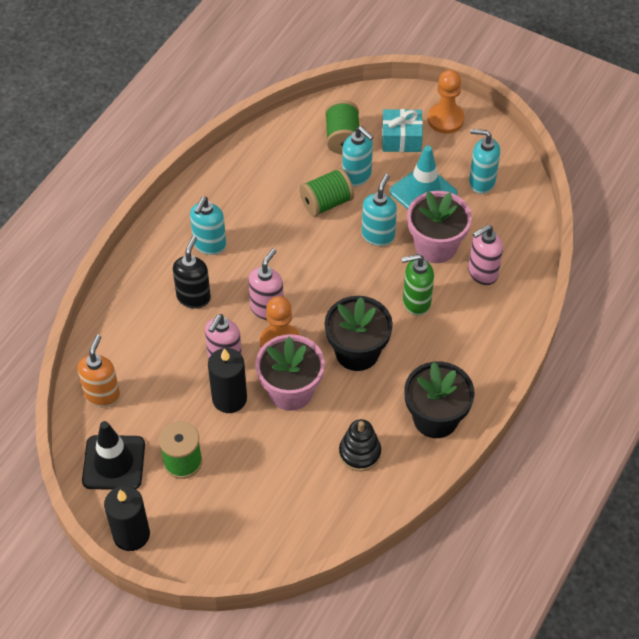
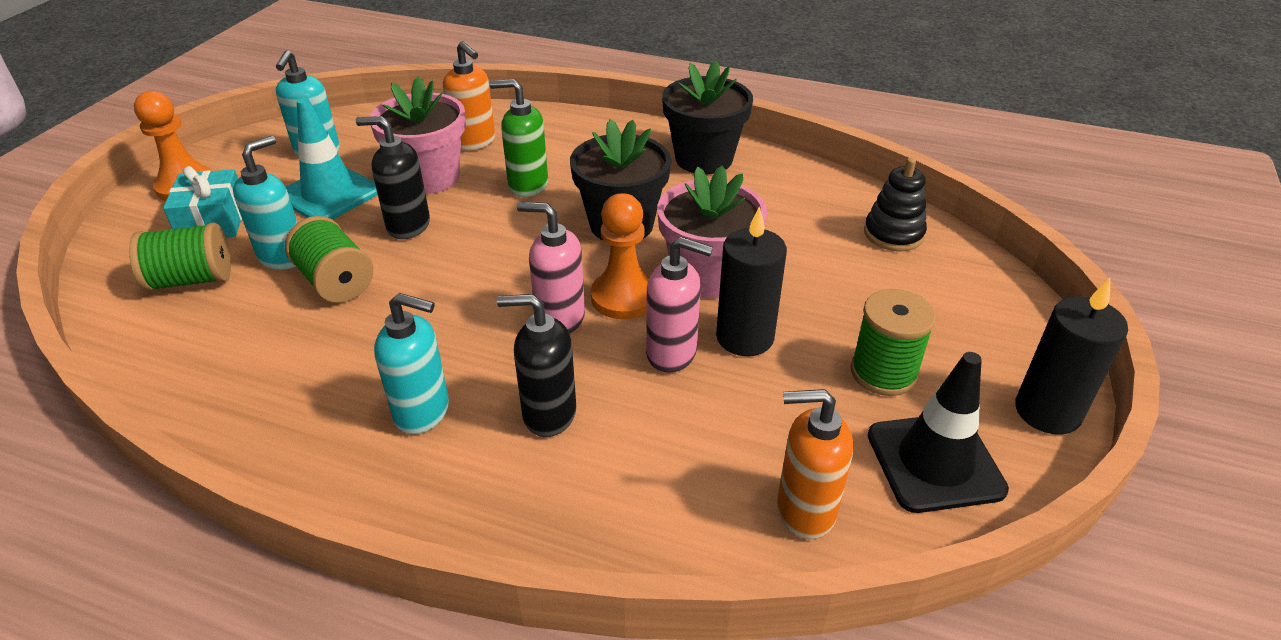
camera: 100 degrees left, 15 degrees down
(359, 453) = (779, 208): black stacking toy -> black stacking toy (893, 234)
(378, 235) = (408, 226): turquoise soap dispenser -> black soap dispenser
(416, 302) = (527, 185): green soap dispenser -> green soap dispenser turned 120 degrees clockwise
(482, 273) = (474, 142): pink soap dispenser -> orange soap dispenser

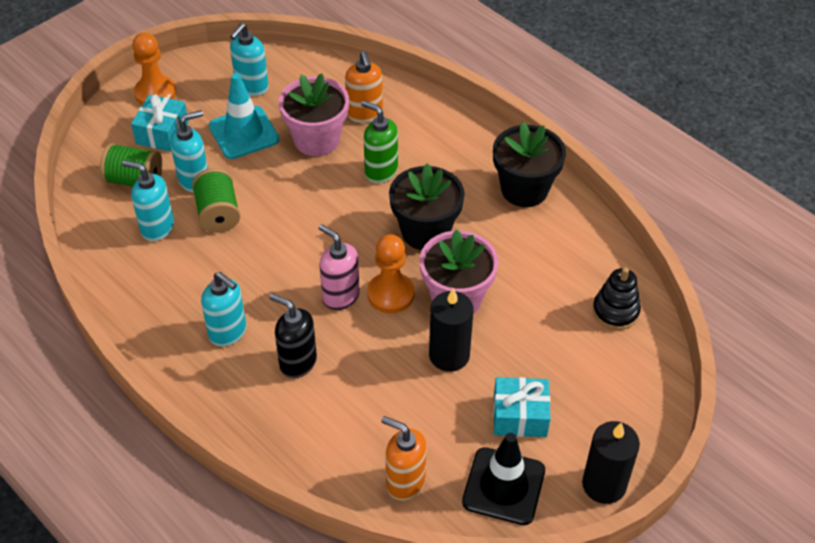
camera: 25 degrees right, 10 degrees up
(250, 322) = (157, 228): none -> turquoise soap dispenser
(408, 226) = (282, 181): black soap dispenser -> none
(672, 353) = (395, 349): pink soap dispenser -> none
(883, 373) = (520, 416): green spool -> turquoise gift

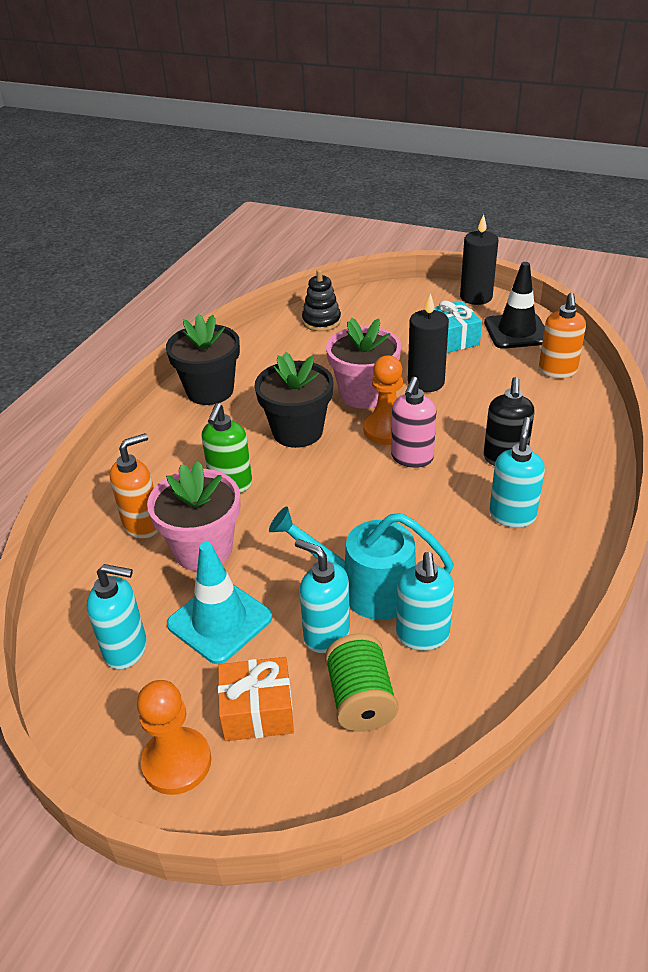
camera: 110 degrees left, 10 degrees down
(162, 133) = (257, 711): turquoise gift -> orange gift
(218, 214) = (366, 588): green spool -> turquoise watering can

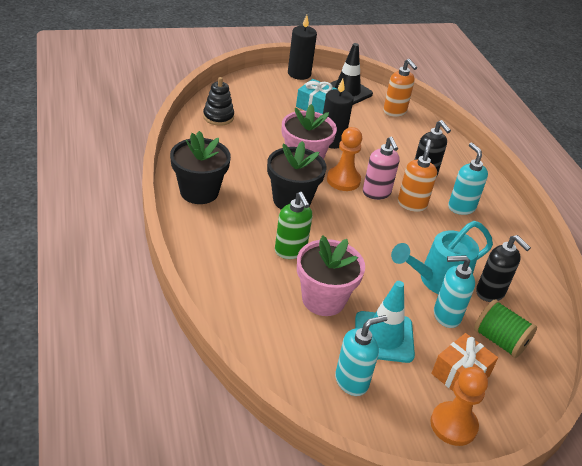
camera: 45 degrees left, 0 degrees up
(143, 525) = (266, 301): orange soap dispenser -> orange soap dispenser (412, 204)
(422, 636) = (490, 292): turquoise soap dispenser -> black soap dispenser

